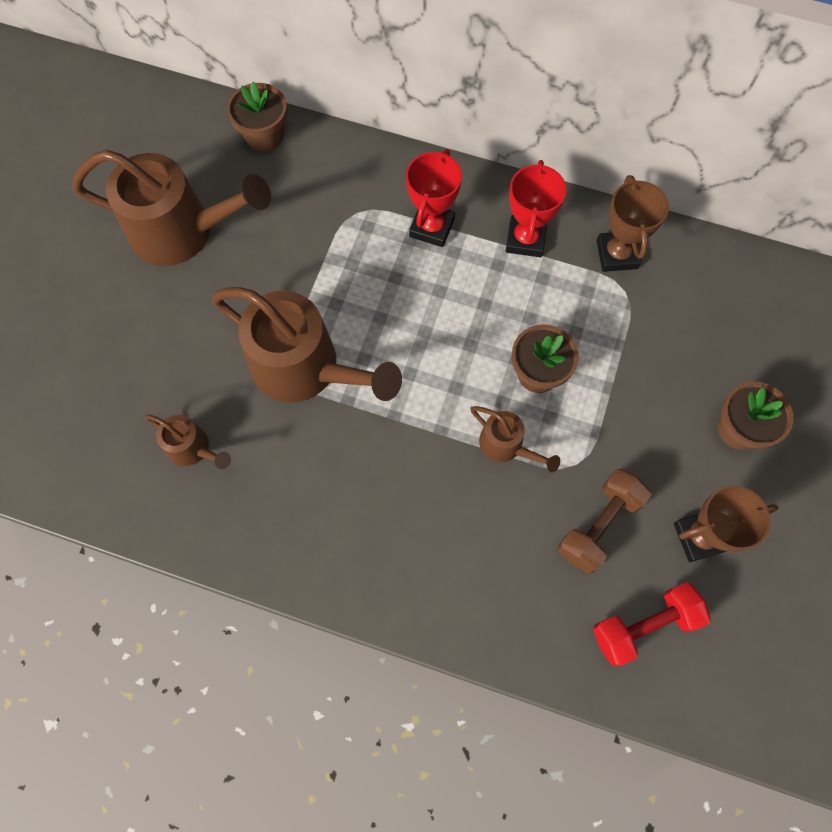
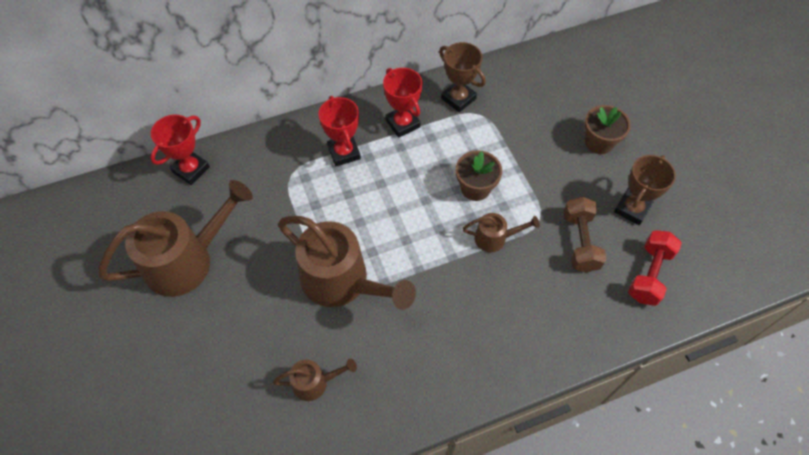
camera: 40 degrees left, 10 degrees down
(264, 136) = (191, 169): brown flower pot -> red trophy
(306, 369) = (343, 282): brown watering can -> brown watering can turned 45 degrees clockwise

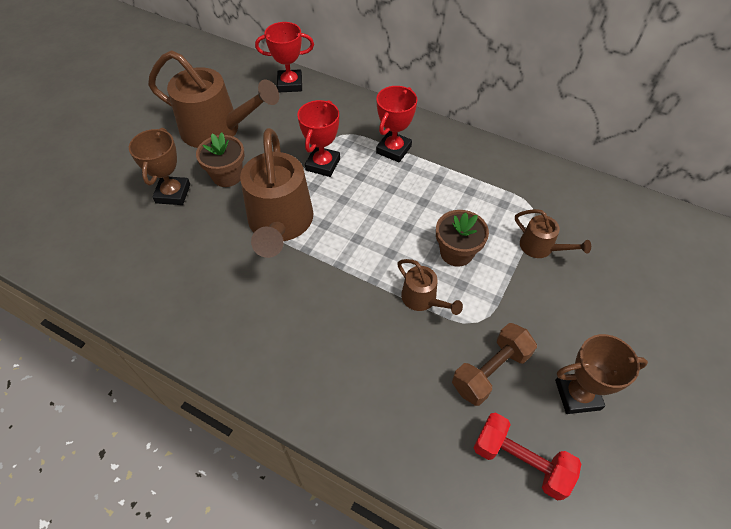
camera: 50 degrees right, 5 degrees down
(315, 382) = (181, 265): brown watering can -> brown watering can (541, 248)
(402, 123) = (461, 165): red trophy -> red trophy (323, 164)
(458, 98) = (529, 183): brown trophy -> brown trophy (173, 193)
(599, 142) = (617, 316): brown flower pot -> brown flower pot (227, 176)
(649, 274) = (520, 461): red dumbbell -> red dumbbell turned 45 degrees clockwise

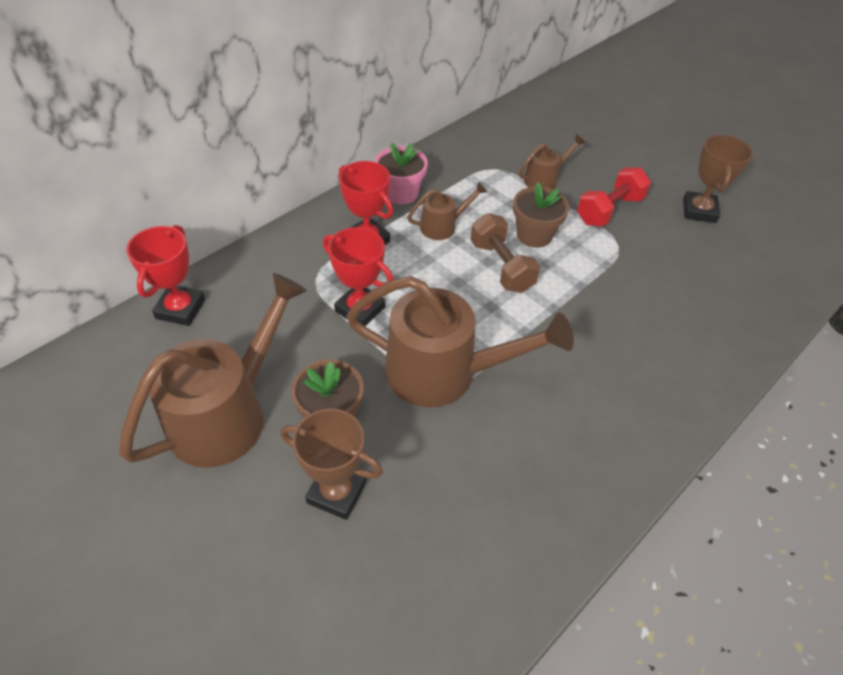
camera: 75 degrees left, 5 degrees down
(423, 300) = (586, 275): brown watering can -> brown watering can (443, 226)
(459, 154) = (401, 193): none -> pink flower pot
(490, 371) = (672, 254): brown dumbbell -> brown dumbbell (501, 266)
(520, 461) = (757, 263): red dumbbell -> red dumbbell (609, 210)

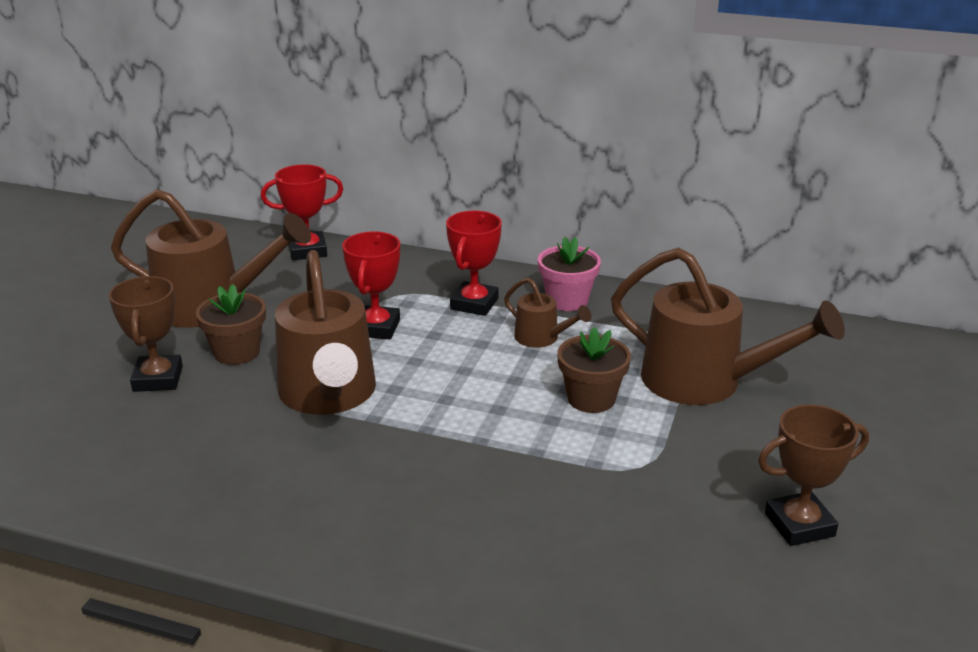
camera: 65 degrees right, 20 degrees down
(501, 266) = (514, 390): brown dumbbell -> none
(544, 179) = (706, 382): brown watering can -> brown watering can, size x2.09
(609, 210) = (704, 444): red dumbbell -> none

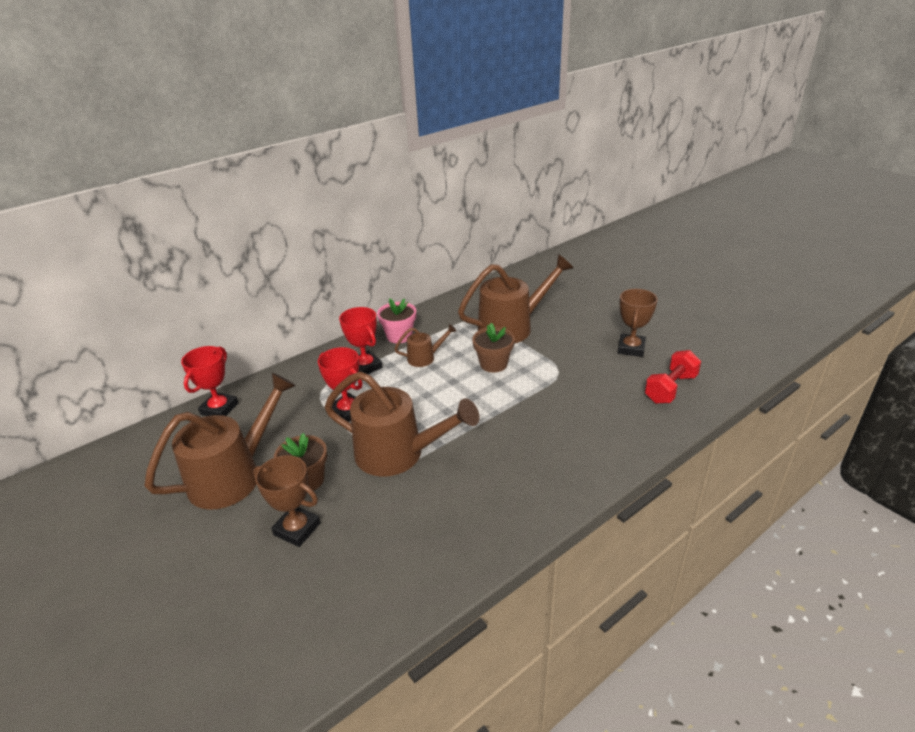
camera: 55 degrees left, 5 degrees up
(730, 609) = (670, 389): none -> red dumbbell

